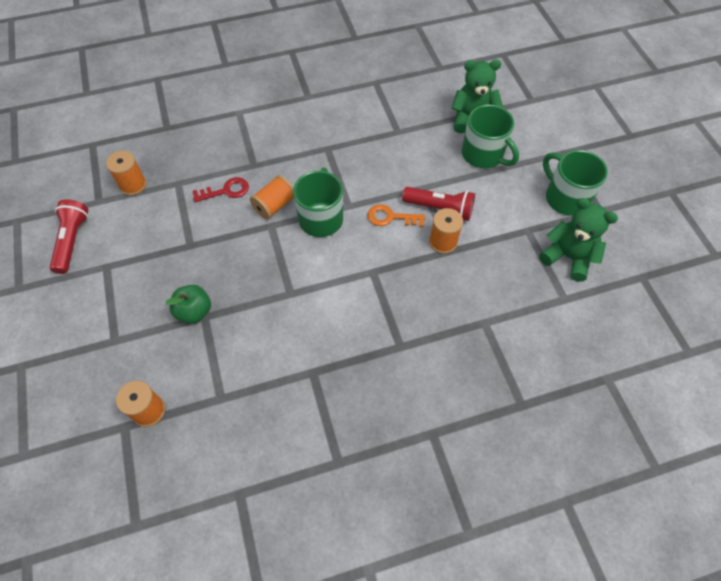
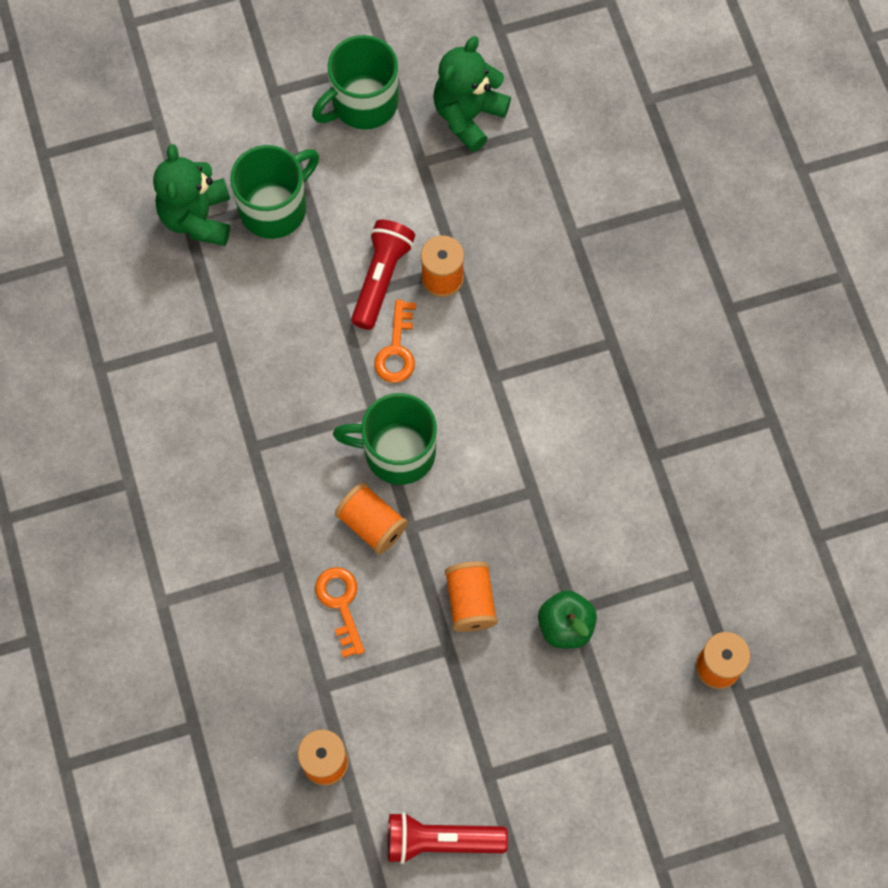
camera: 90 degrees left, 10 degrees up
(218, 257) = (470, 601): none -> orange spool
(226, 191) = (340, 604): red key -> orange key

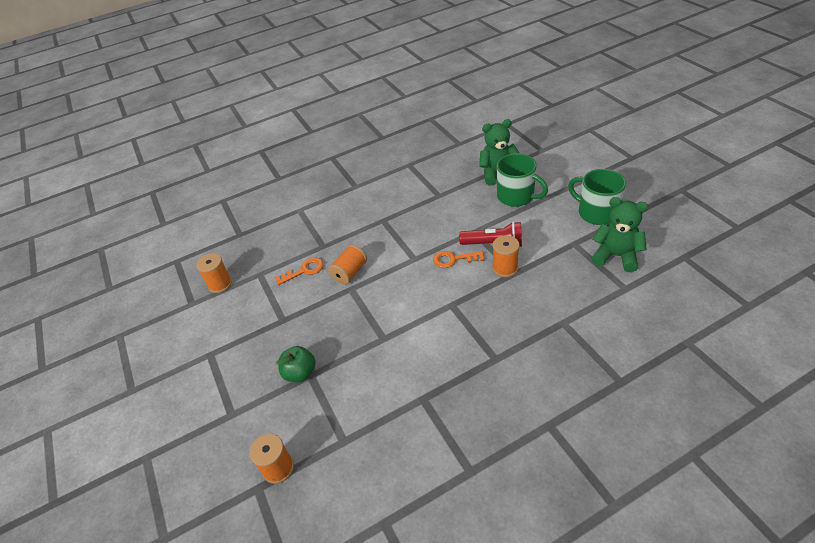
camera: 85 degrees right, 25 degrees down
(397, 452) = (393, 273): green mug -> none
(440, 841) = (174, 340): red flashlight -> none
(470, 601) = (311, 324): orange spool -> none

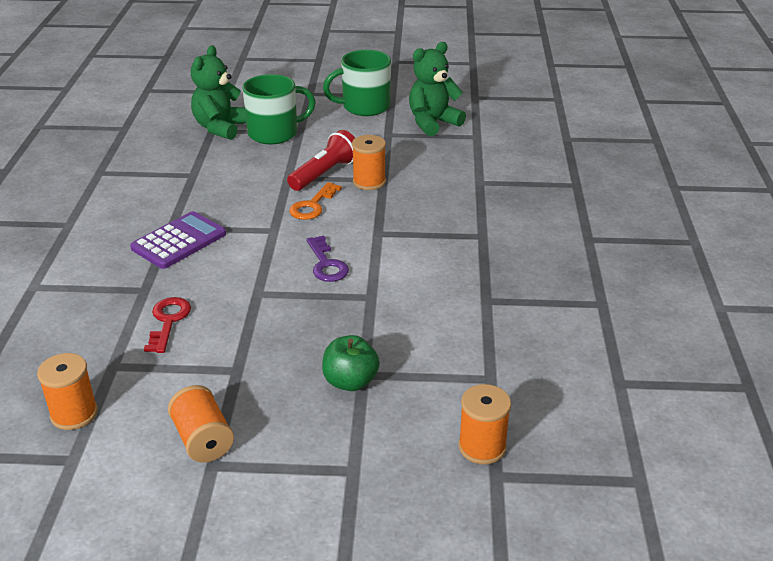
camera: 65 degrees left, 10 degrees down
(304, 270) = (168, 321): orange key -> red key
(350, 272) = (228, 284): orange spool -> orange spool (203, 440)
(373, 231) = (179, 241): none -> purple calculator
(399, 300) = (326, 264): none -> purple key

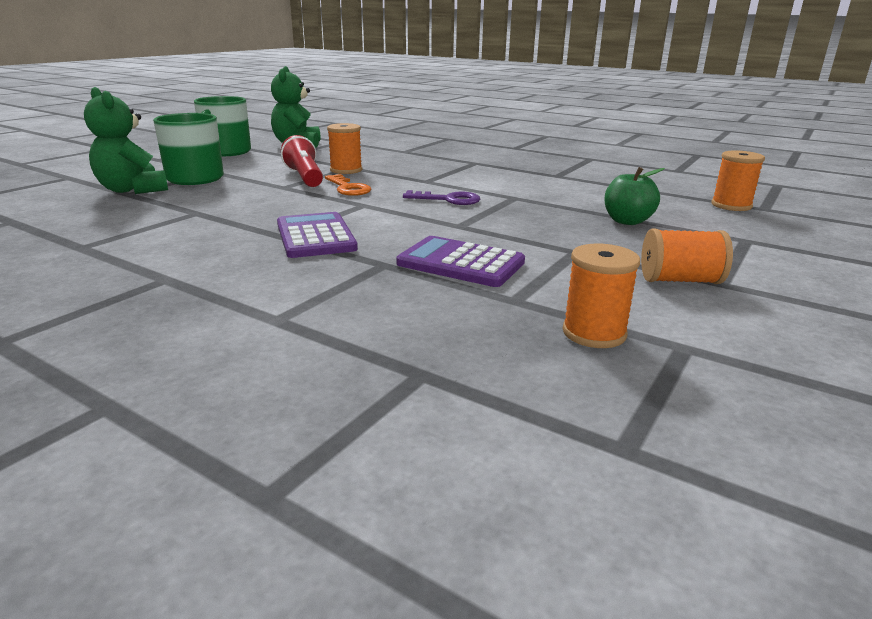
camera: 60 degrees left, 10 degrees down
(168, 321) = (460, 263): red key -> purple calculator

